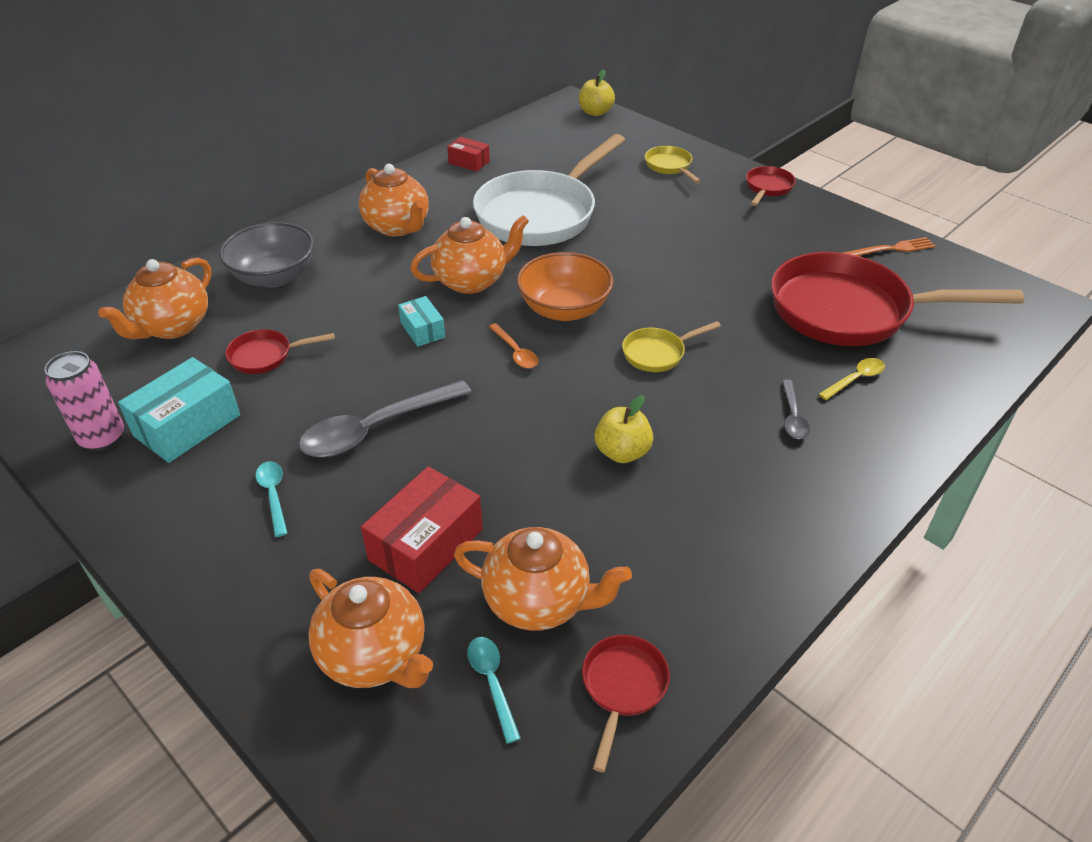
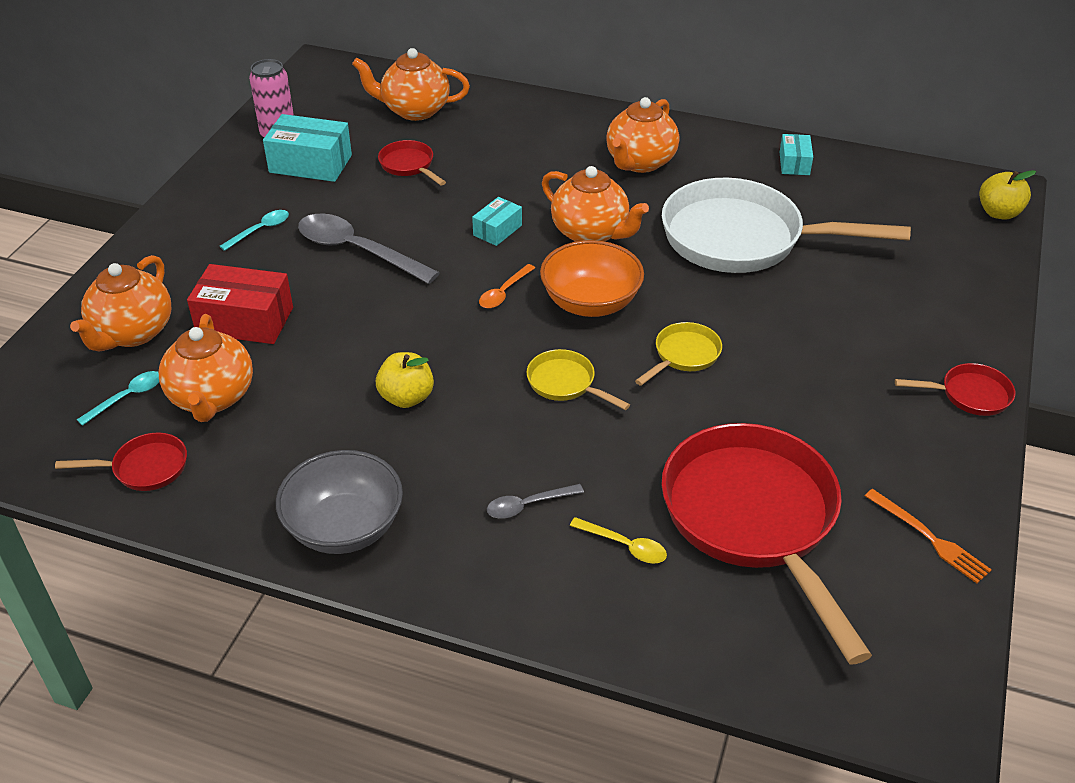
camera: 65 degrees right, 0 degrees up
(274, 277) = (512, 129): grey bowl -> grey bowl (344, 527)
(469, 162) = (794, 163): red box -> turquoise box
(670, 166) = (935, 302): yellow pan -> yellow pan (683, 355)

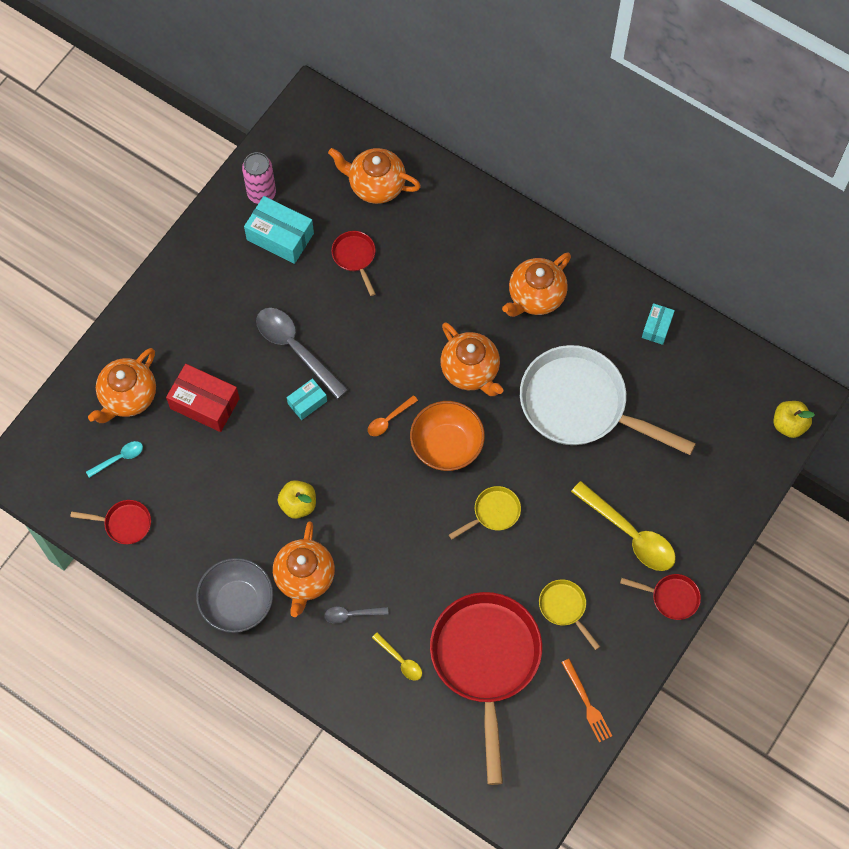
camera: 15 degrees right, 25 degrees up
(212, 398) = (173, 473): orange teapot -> orange teapot (304, 578)
(260, 230) = (230, 308): turquoise spoon -> none
(497, 230) = (402, 351): turquoise box -> turquoise box (307, 402)
(565, 383) = (405, 518): yellow pan -> yellow pan (564, 608)
(875, 342) = (630, 534): none -> yellow spoon

